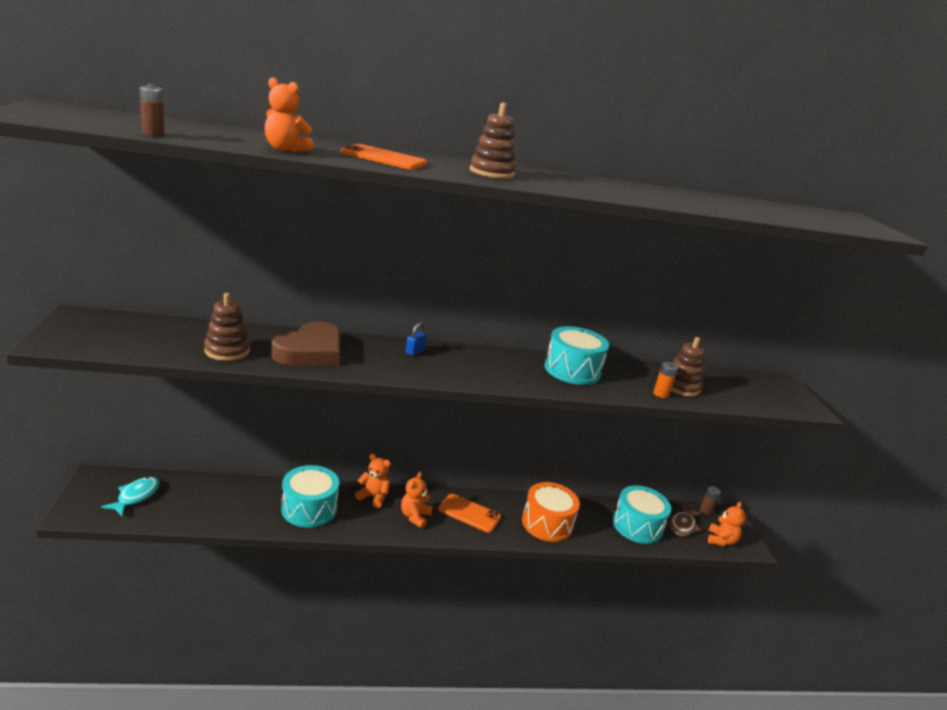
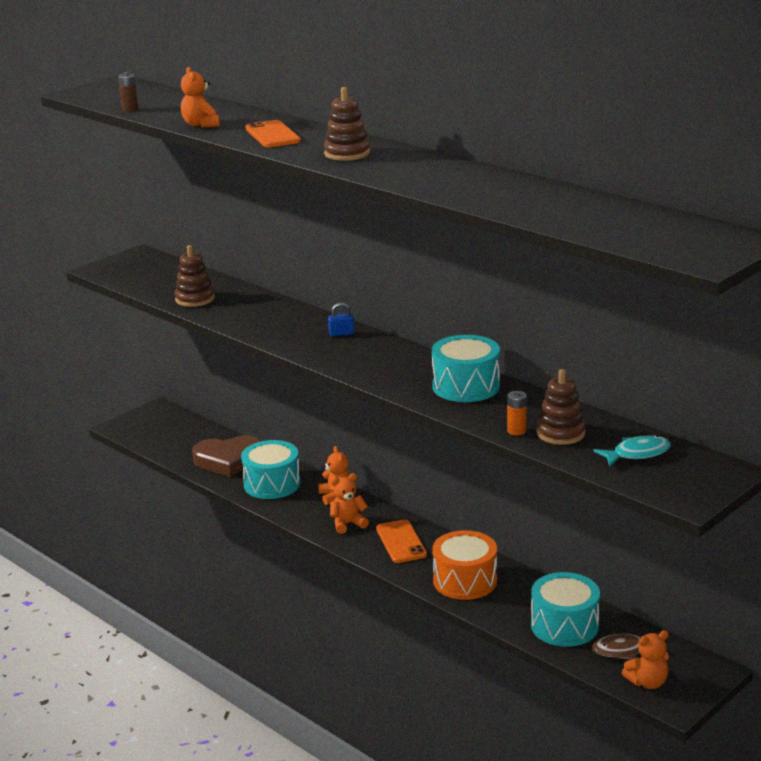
camera: 55 degrees right, 0 degrees up
(136, 496) = (167, 430): turquoise fish -> turquoise fish (637, 454)
(310, 351) = (253, 313): brown heart -> brown heart (228, 460)
(705, 511) = (686, 654): brown battery -> none

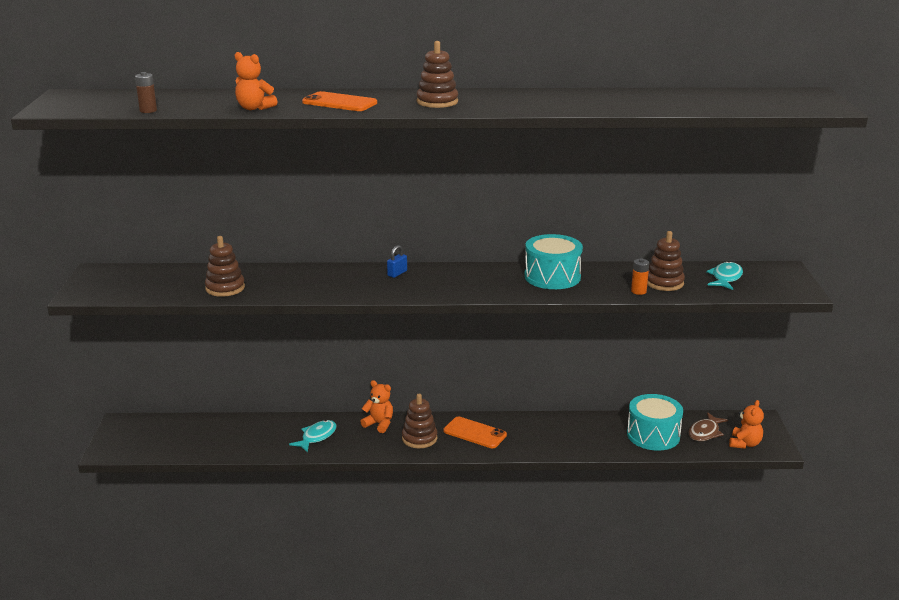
camera: 45 degrees left, 0 degrees up
(228, 460) = (252, 435): brown heart -> none
(272, 484) = (317, 437): turquoise drum -> turquoise fish
(348, 524) = (419, 438): orange teddy bear -> brown stacking toy
(465, 581) = (555, 438): orange drum -> none

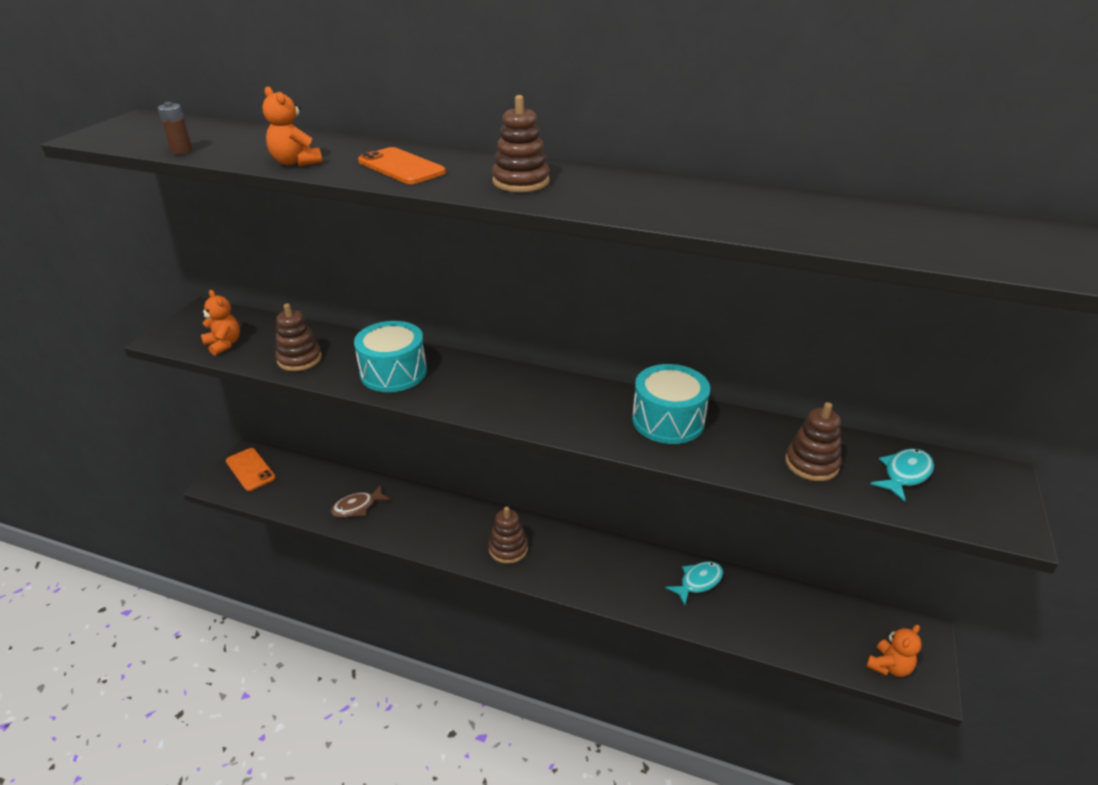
camera: 20 degrees right, 10 degrees up
(317, 437) = (408, 518): turquoise fish -> turquoise fish (698, 582)
(379, 424) = (478, 517): orange teddy bear -> orange teddy bear (224, 344)
(397, 273) = (490, 376): blue padlock -> none
(475, 433) = (570, 557): orange phone -> orange phone (250, 469)
(638, 291) = (768, 471): orange battery -> none
(653, 435) = (774, 618): turquoise drum -> turquoise drum (393, 372)
(705, 432) = (843, 632): brown fish -> brown fish (357, 507)

